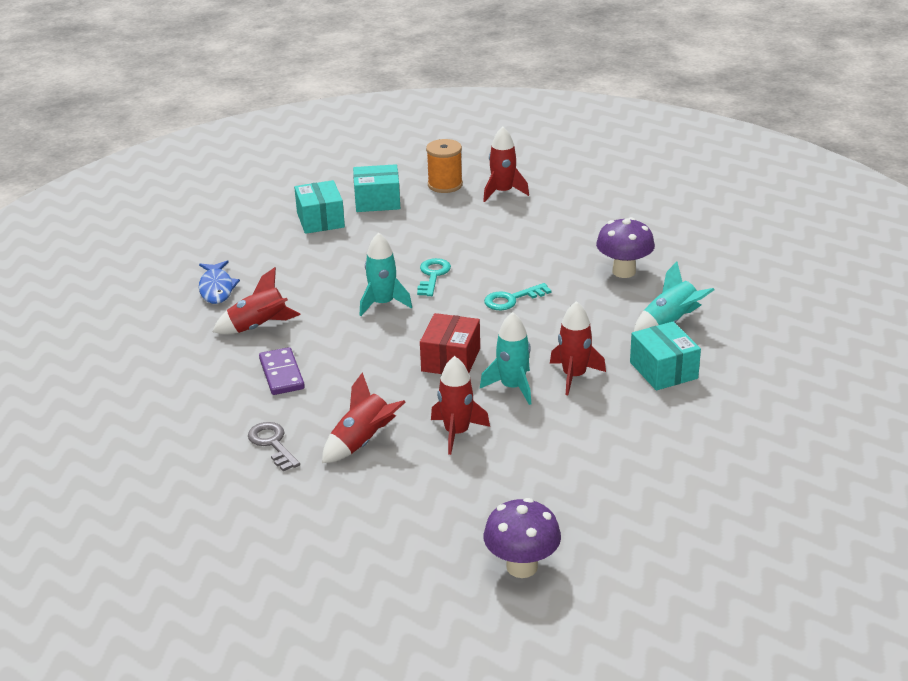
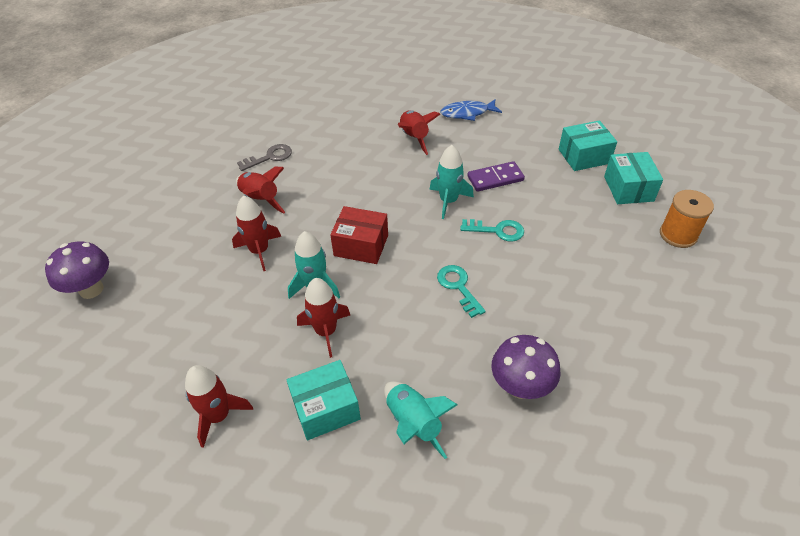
camera: 90 degrees right, 15 degrees up
(281, 374) = (352, 154): purple domino -> purple domino (495, 178)
(503, 192) = (677, 281): red rocket -> red rocket (218, 416)

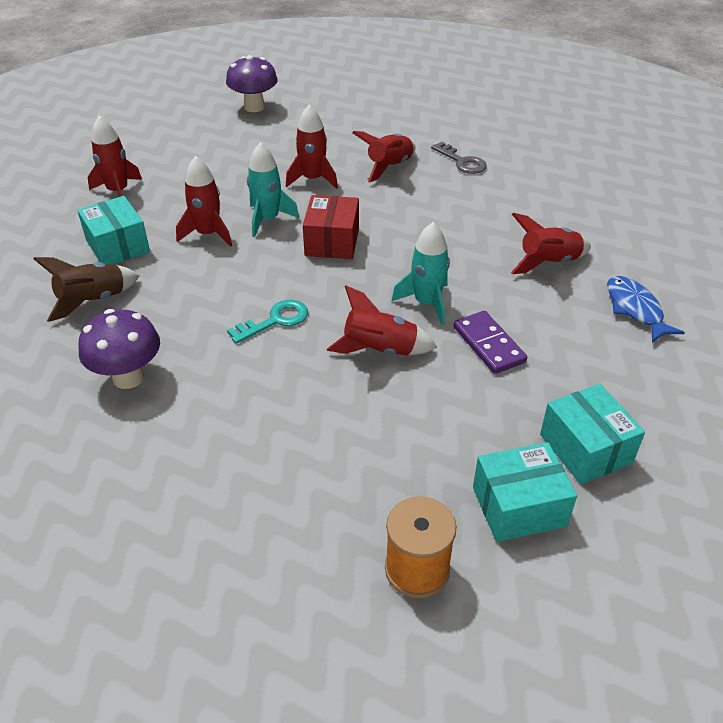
camera: 80 degrees right, 5 degrees down
(413, 423) = (93, 301): turquoise rocket -> brown rocket
(497, 230) = (380, 350): turquoise key -> red rocket

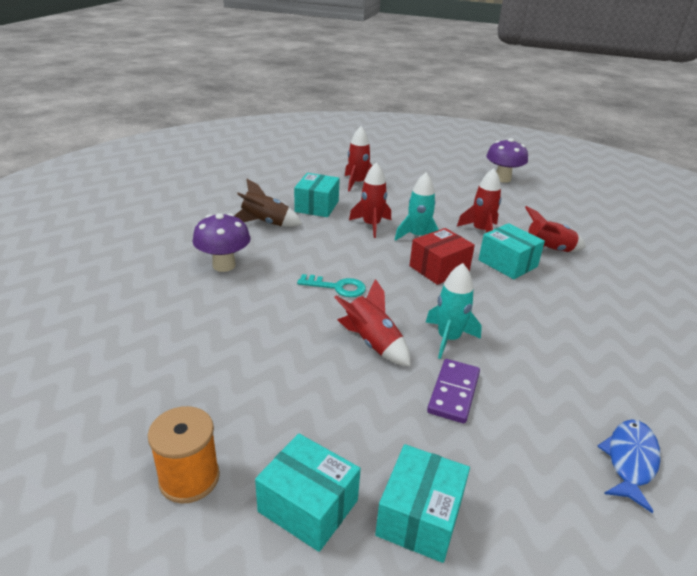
camera: 45 degrees right, 10 degrees down
(376, 200) = (507, 263): none -> turquoise box
(462, 161) = (616, 275): grey key -> none
(548, 263) = (592, 376): red rocket -> none

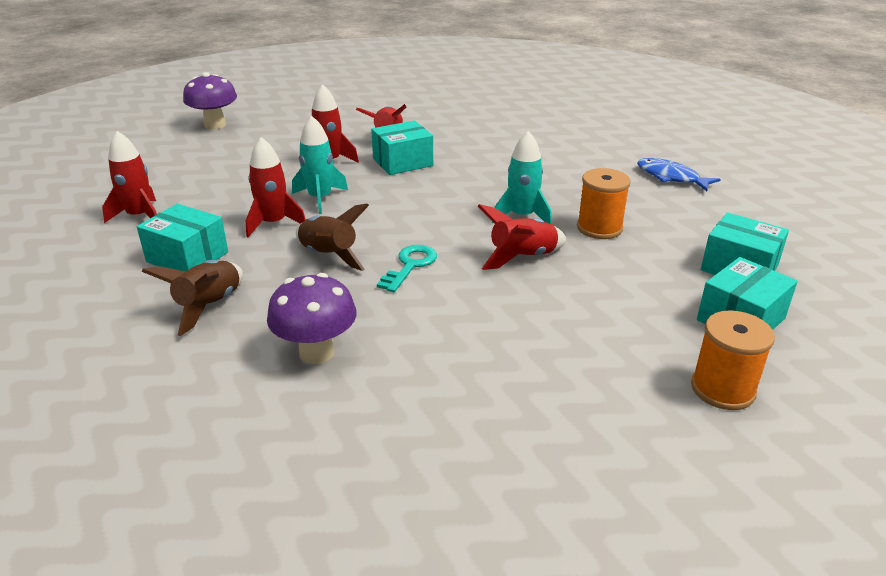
camera: 75 degrees left, 0 degrees up
(337, 252) = (328, 256): none -> brown rocket
(439, 268) = (396, 198): red box -> none
(454, 393) = (599, 228): purple domino -> orange spool

